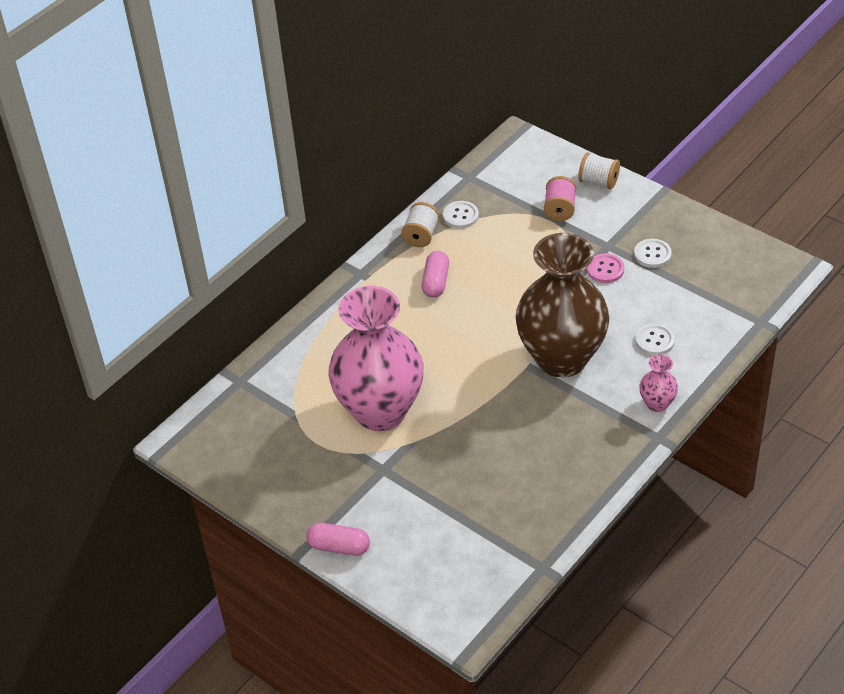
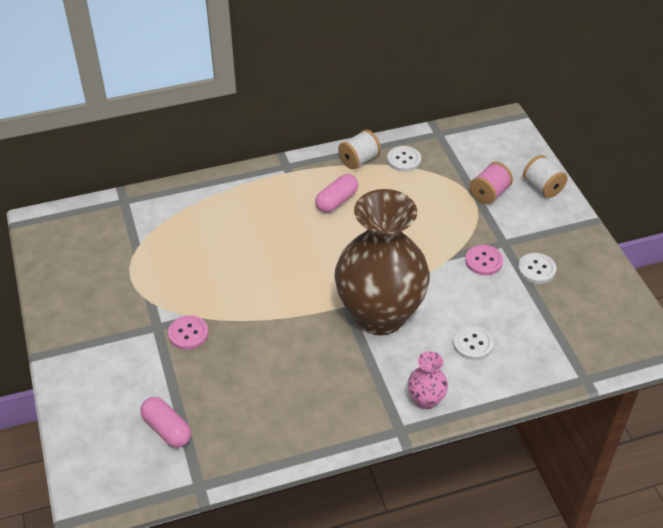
camera: 30 degrees right, 0 degrees up
(339, 547) = (66, 369): pink capsule -> pink capsule (167, 429)
(380, 411) = (199, 279): pink vase -> none
(416, 460) = (188, 333): none -> pink button

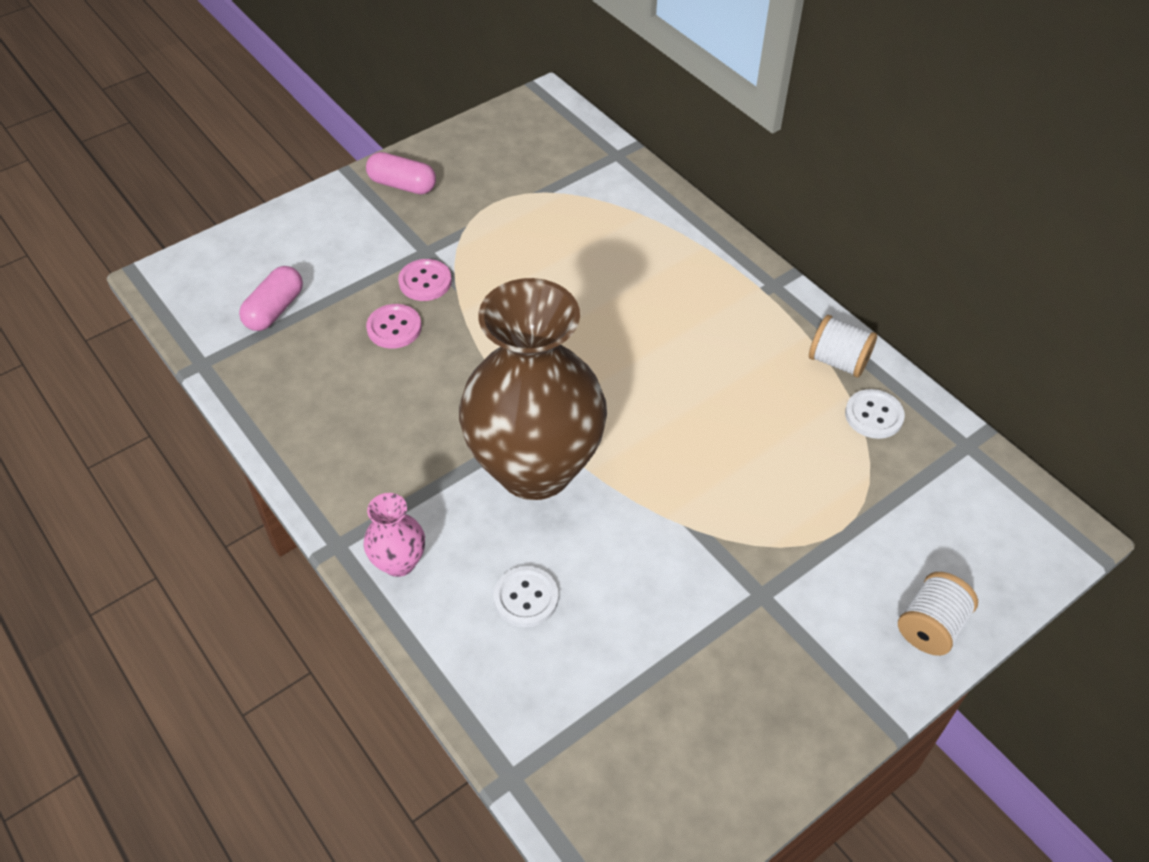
camera: 70 degrees right, 5 degrees up
(336, 201) = (735, 359): pink capsule -> pink capsule (402, 185)
(483, 261) = (705, 575): pink button -> pink button (394, 328)
(489, 193) = (866, 549): pink spool -> none
(536, 269) = (724, 656): white button -> none

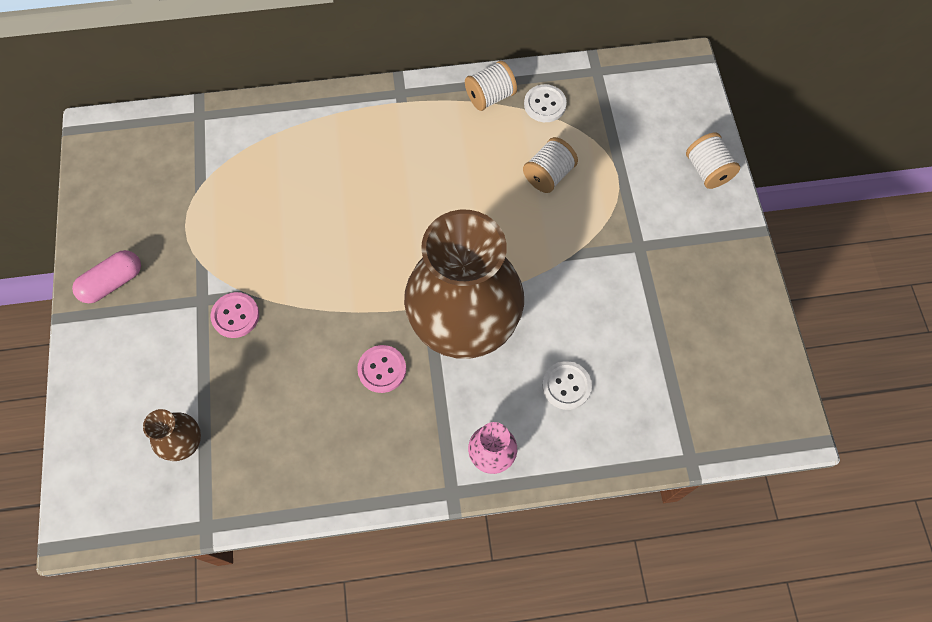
camera: 60 degrees left, 15 degrees up
(274, 310) = (185, 443): pink capsule -> brown vase
(394, 328) = (269, 360): pink button -> pink button (382, 369)
(783, 460) = (548, 175): none -> white spool

